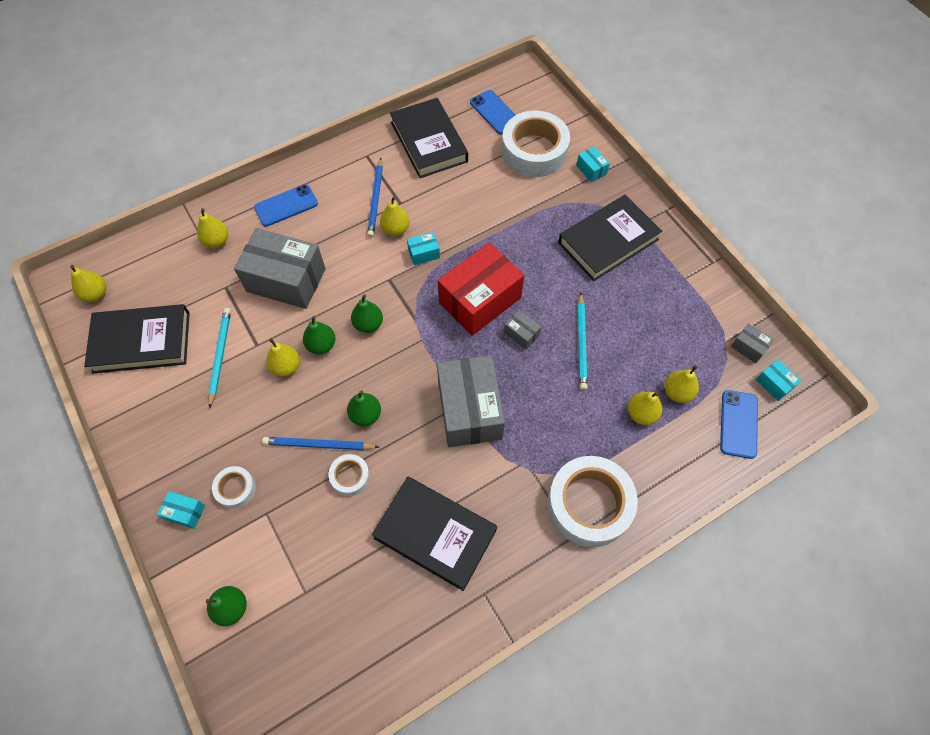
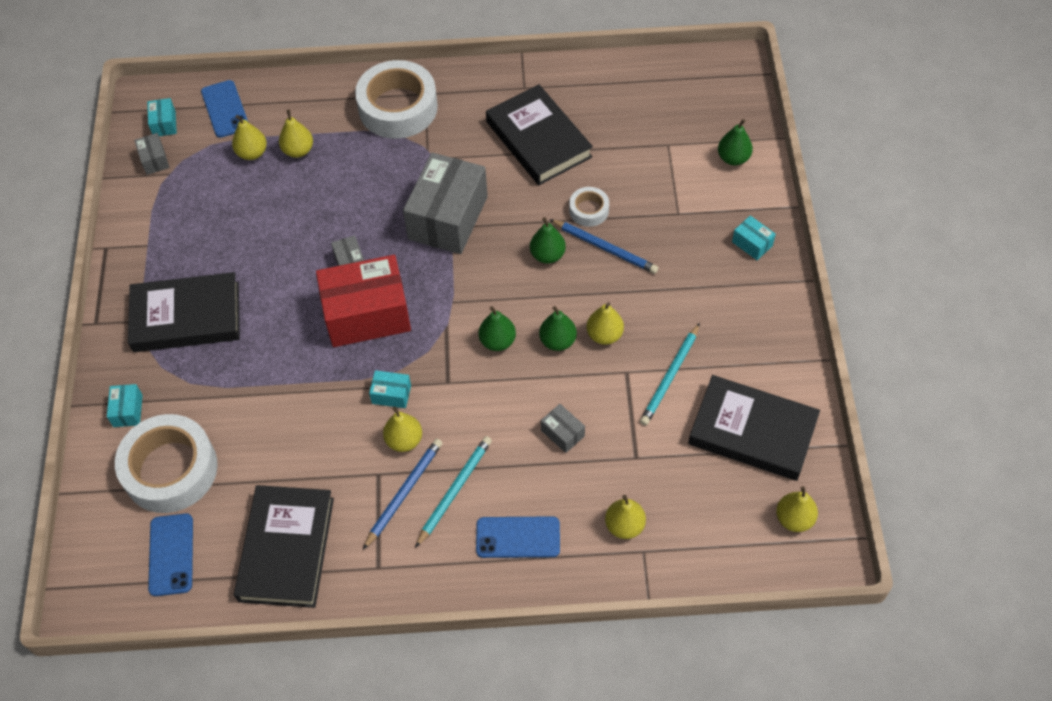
camera: 150 degrees left, 5 degrees down
(236, 489) = (698, 244): white tape -> none
(286, 280) = (562, 433): grey box -> grey box, size x0.43
(581, 343) = (300, 229): turquoise pencil -> turquoise pencil (454, 490)
(738, 424) = (225, 109): blue phone -> blue phone turned 60 degrees counterclockwise

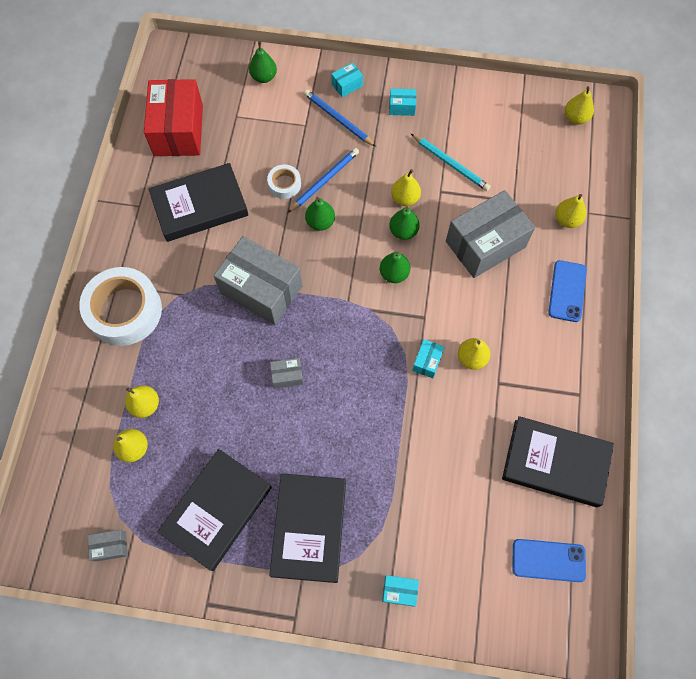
camera: 80 degrees left, 10 degrees up
(164, 124) = (66, 532): turquoise box -> turquoise box (402, 107)
(170, 469) = (467, 555): white tape -> none
(225, 109) = (69, 469): blue phone -> none
(367, 315) = (344, 369): red box -> red box (178, 130)
(404, 492) = (518, 365): blue pencil -> blue pencil (338, 119)
(454, 490) = (522, 328): turquoise pencil -> none
(562, 433) = (485, 244): grey box -> grey box, size x2.35
(752, 431) = (505, 125): black book -> black book (217, 510)

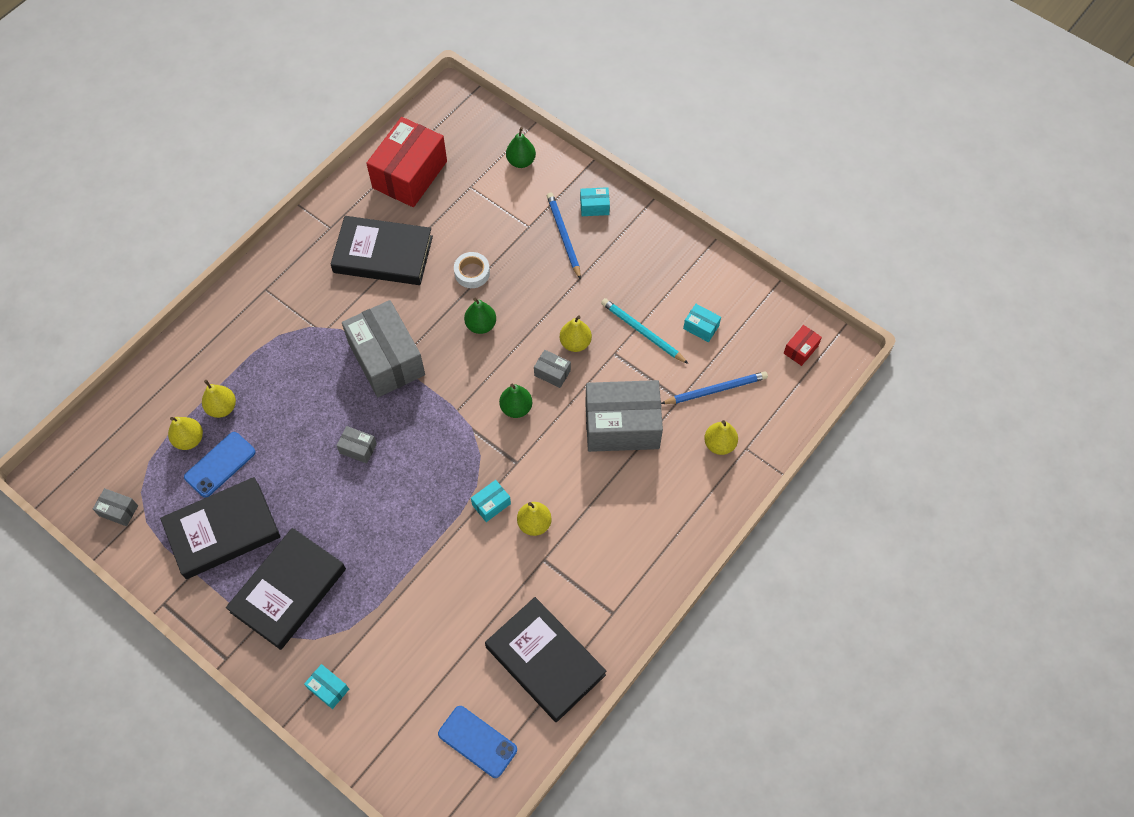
camera: 30 degrees right, 5 degrees down
(124, 311) = (257, 316): white tape -> none
(324, 181) = (511, 288): blue pencil -> blue pencil (716, 389)
(402, 107) = (633, 254): turquoise box -> turquoise box (701, 327)
(403, 231) = (552, 373): green pear -> grey box
(450, 164) = (642, 332): turquoise pencil -> turquoise pencil turned 150 degrees clockwise
(567, 291) = (670, 511): blue phone -> blue phone (220, 464)
(575, 118) = (800, 349): yellow pear -> red box

